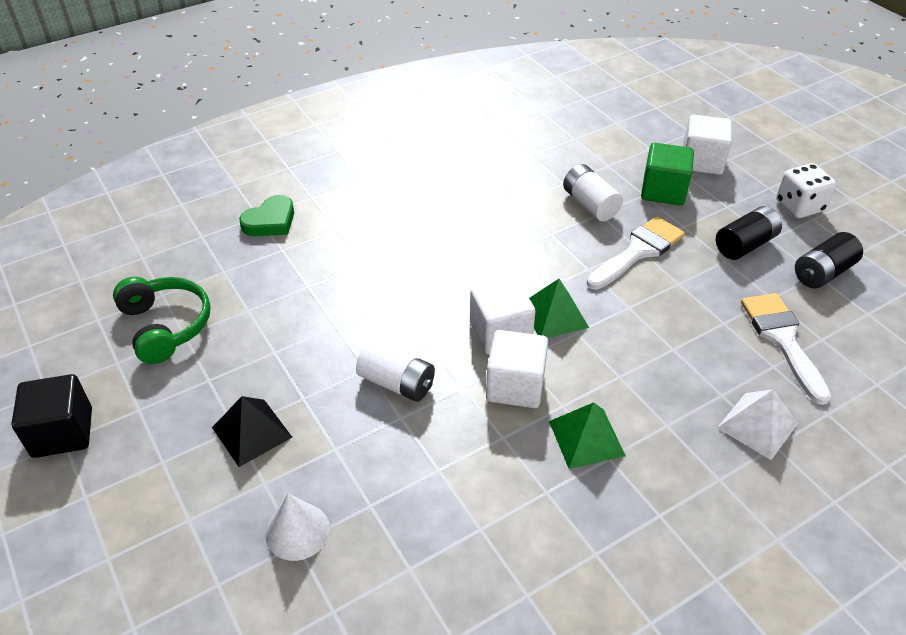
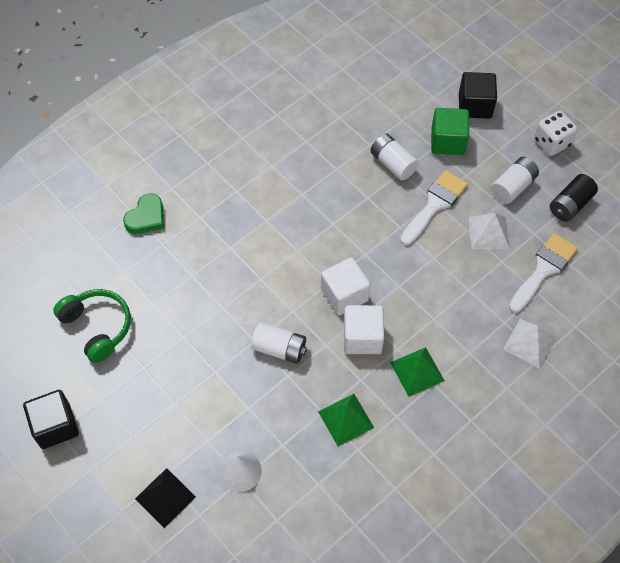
camera: 10 degrees left, 15 degrees up
(252, 432) = (188, 404): black pyramid -> black pyramid (165, 497)
(554, 315) = (381, 273): green pyramid -> green pyramid (346, 419)
(701, 161) = (475, 106): white cube -> black cube
(708, 289) = (488, 232): none -> white pyramid
(745, 245) = (513, 187): black battery -> white battery
(782, 340) = (543, 270): white brush -> white brush turned 60 degrees clockwise

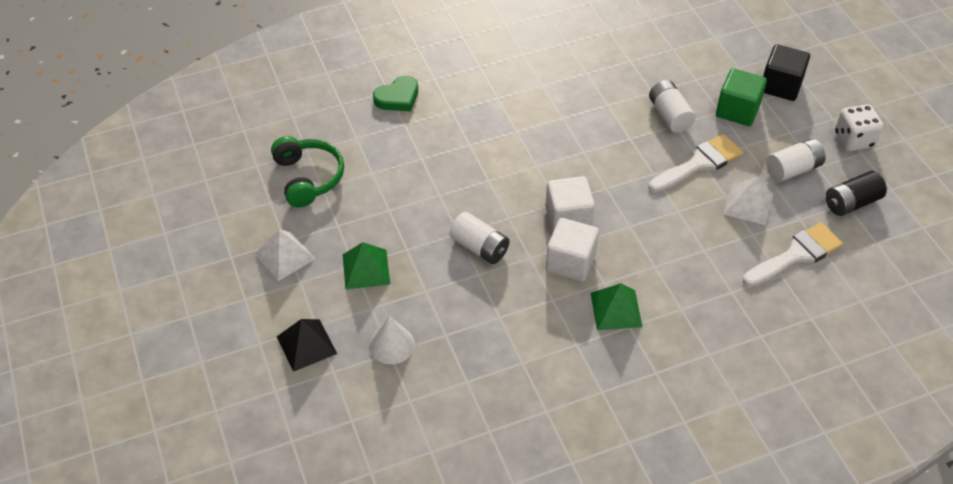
camera: 20 degrees right, 10 degrees down
(55, 426) = (230, 250): black cube -> none
(346, 419) = (521, 331): green pyramid -> green pyramid (366, 269)
(529, 343) = (752, 319): white pyramid -> white pyramid (285, 256)

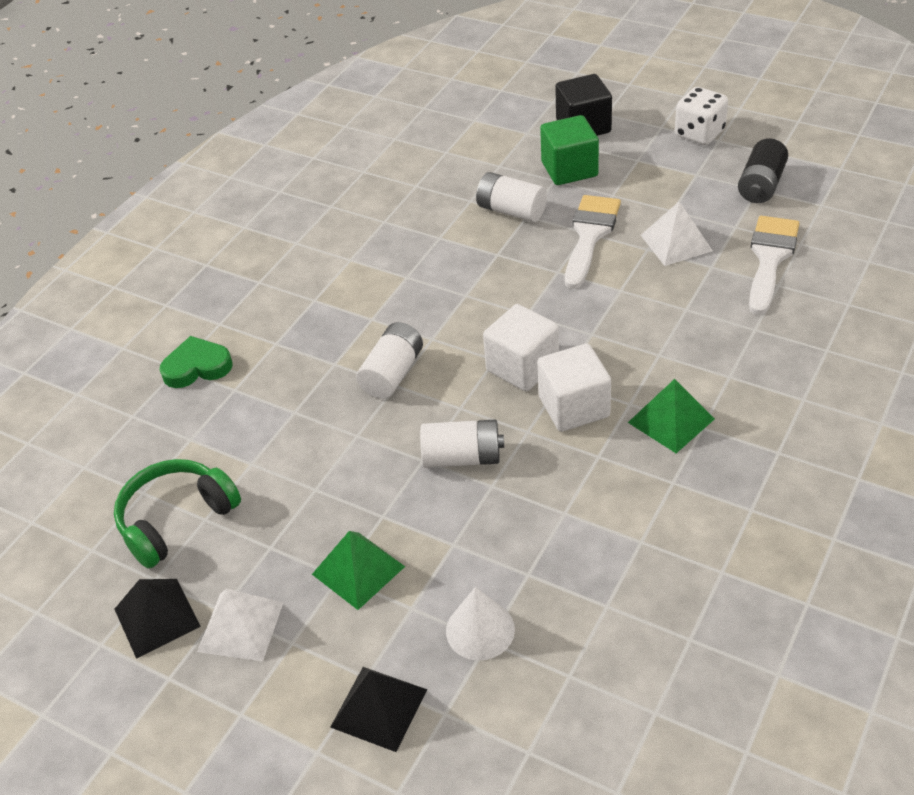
camera: 35 degrees left, 5 degrees down
(253, 222) = (157, 617): none -> black pyramid
(308, 178) = (176, 520): green headphones -> green headphones turned 75 degrees counterclockwise
(398, 98) = (197, 367): green heart -> green heart turned 120 degrees counterclockwise
(793, 169) = (678, 189): white battery -> white battery (392, 374)

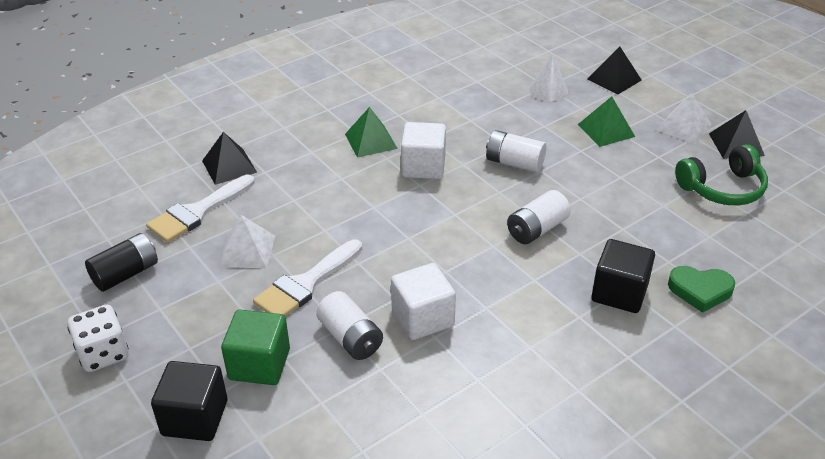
camera: 160 degrees left, 5 degrees down
(280, 335) = (619, 293): none -> black cube
(522, 367) = (439, 201): white cube -> white cube (422, 318)
(802, 319) = (229, 166): none -> black pyramid

